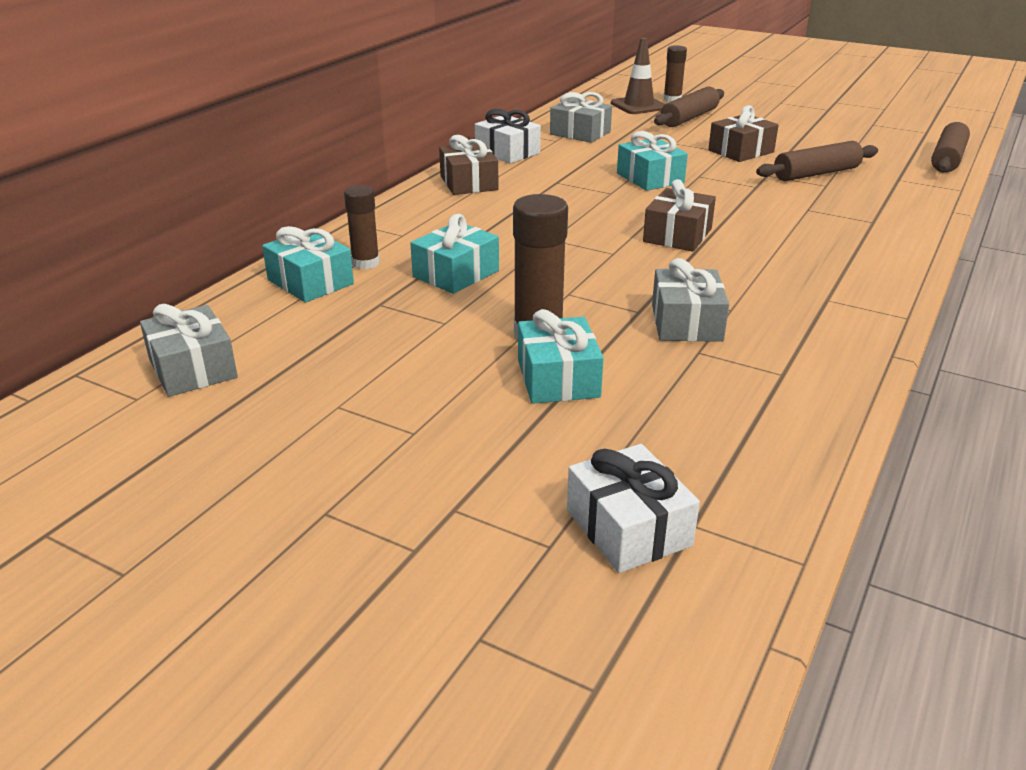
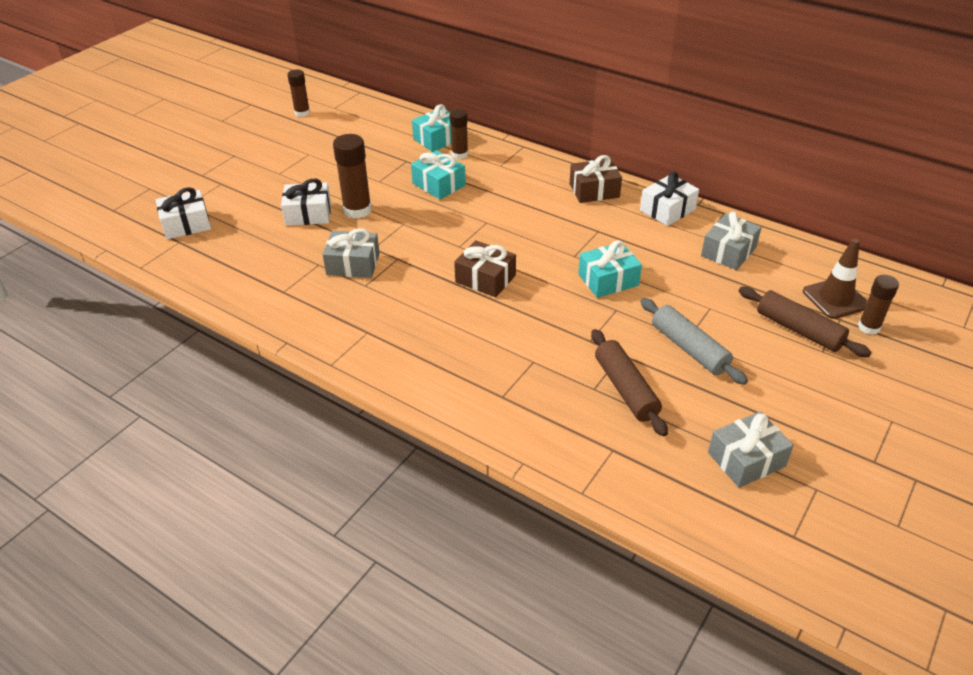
camera: 95 degrees right, 10 degrees up
(142, 439) = (302, 113): none -> brown glue stick
(193, 368) = (354, 117): grey gift -> grey gift (746, 459)
(558, 378) = (308, 214): turquoise gift -> white gift
(741, 151) = (689, 349): brown gift -> grey rolling pin
(947, 159) = (683, 517): brown rolling pin -> none

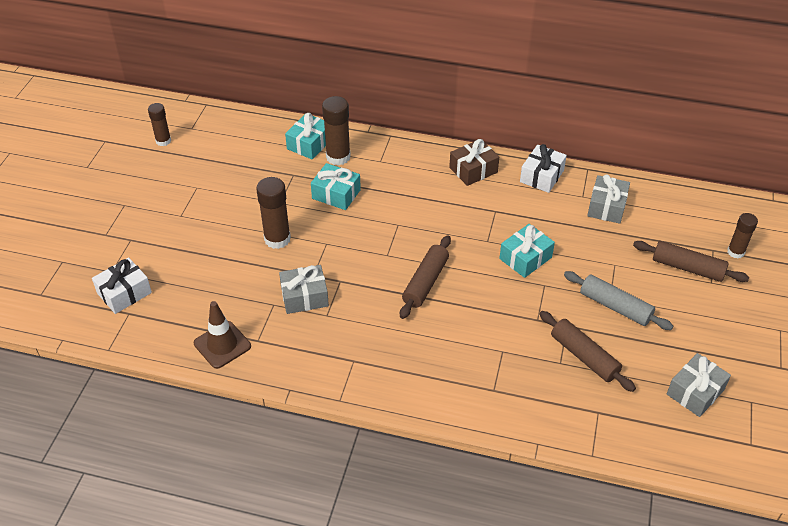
camera: 20 degrees left, 5 degrees up
(308, 214) = (234, 254): white gift -> none
(459, 154) = (338, 157): brown glue stick -> brown glue stick, size x1.56
(485, 279) = (425, 282): brown gift -> brown rolling pin
(835, 298) = (702, 232): brown traffic cone -> brown traffic cone (222, 345)

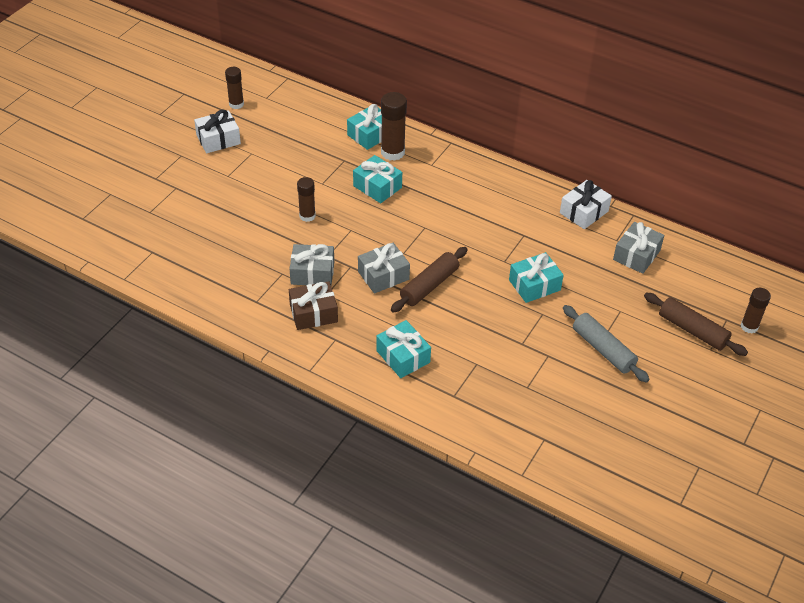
camera: 15 degrees right, 0 degrees up
(124, 293) = (154, 233): white gift -> white gift (218, 139)
(222, 345) = (223, 298): brown traffic cone -> none
(277, 239) = (307, 216): brown glue stick -> brown glue stick, size x0.64
(428, 362) = (403, 356): none -> turquoise gift
(473, 170) = (518, 192): brown gift -> brown gift (313, 313)
(584, 356) = (552, 387): brown rolling pin -> none
(695, 392) = (647, 444): grey gift -> grey gift (383, 275)

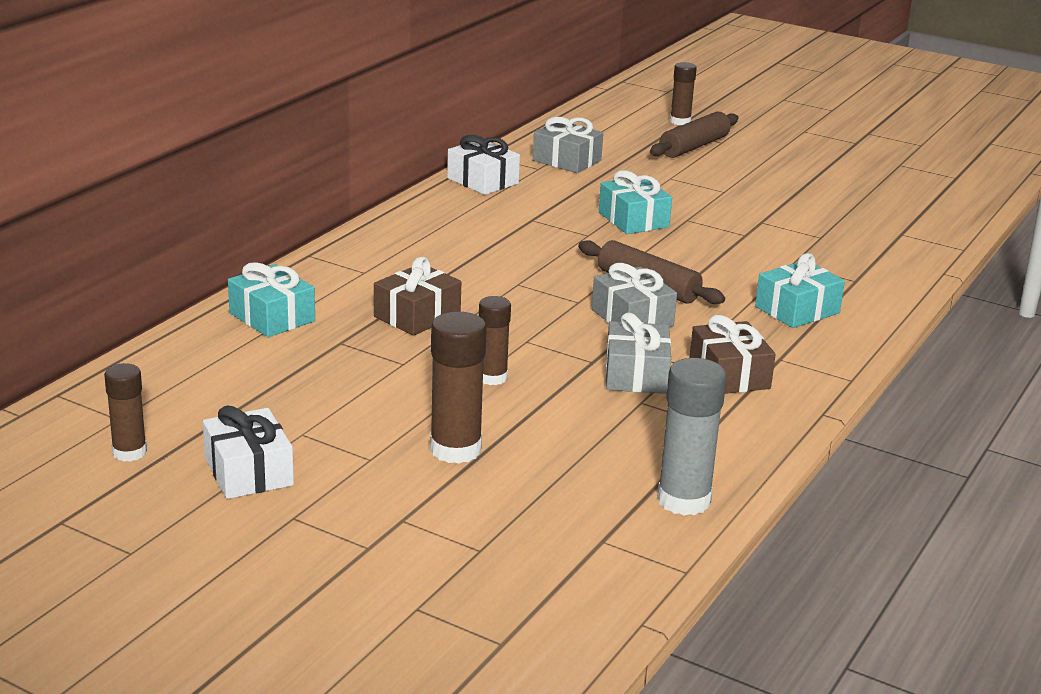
camera: 90 degrees left, 20 degrees down
(183, 282) = (684, 500): none -> grey glue stick
(377, 187) = (417, 316): turquoise gift -> brown gift
(392, 152) = (326, 300): brown glue stick -> brown glue stick (455, 449)
(603, 349) = (740, 192): grey rolling pin -> none

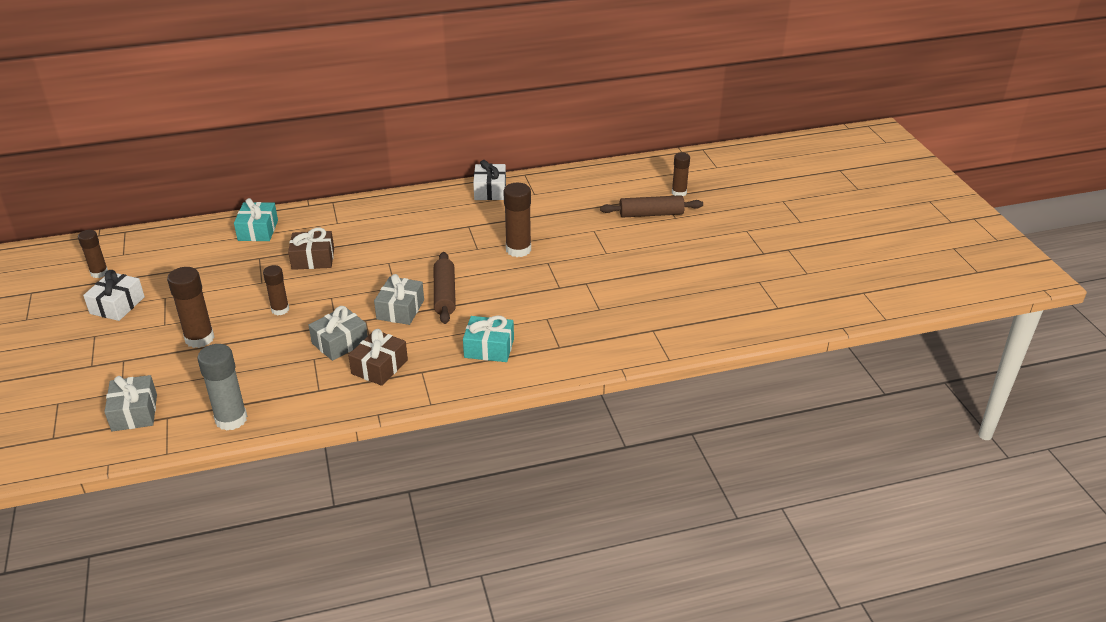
camera: 45 degrees right, 10 degrees up
(567, 160) = (559, 195): grey gift -> grey gift (134, 412)
(633, 220) = (518, 249): turquoise gift -> brown glue stick

